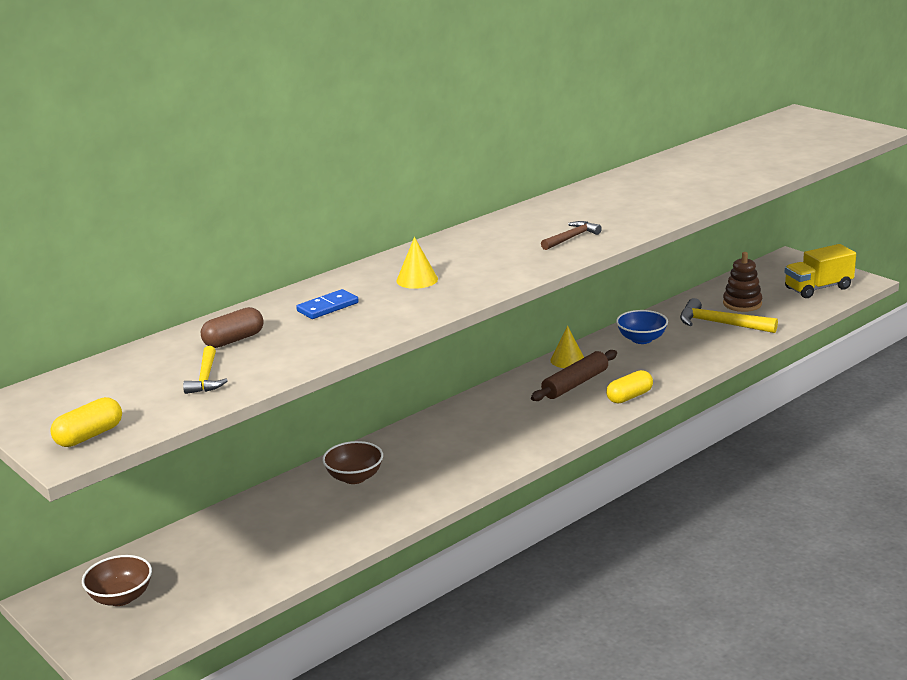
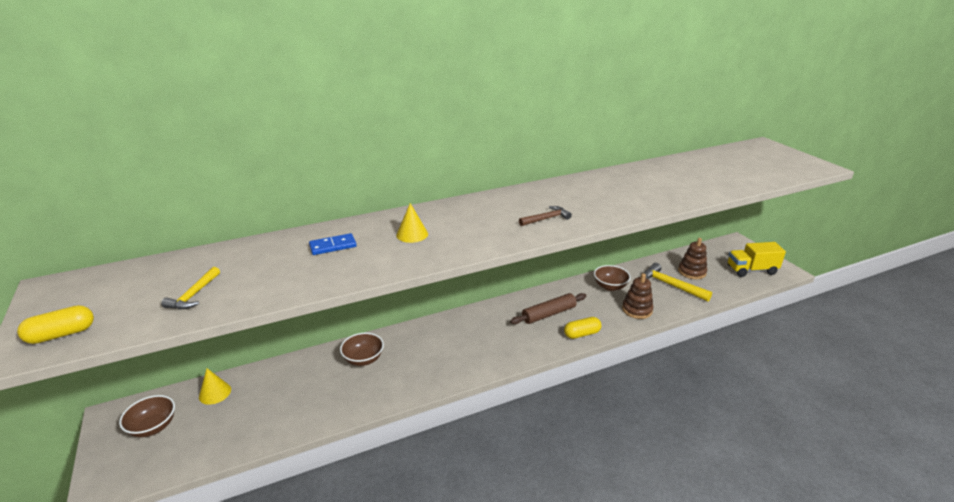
camera: 15 degrees right, 5 degrees up
(234, 340) = (246, 262): brown capsule -> none
(567, 360) = (552, 293): yellow cone -> yellow cone (215, 393)
(641, 339) = (610, 286): blue bowl -> brown bowl
(688, 358) = (637, 310): none -> brown stacking toy

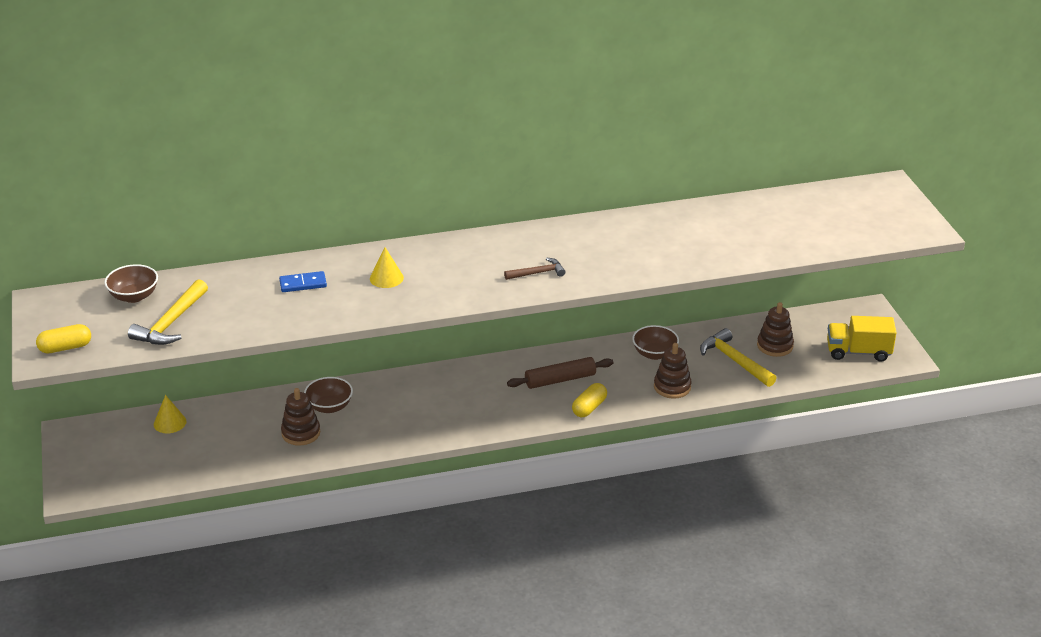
camera: 10 degrees right, 5 degrees up
(153, 427) = (111, 448): brown bowl -> brown bowl (134, 296)
(194, 295) = (171, 323): yellow hammer -> yellow hammer, size x1.65
(341, 387) = (301, 433): none -> brown stacking toy
(582, 334) = (589, 408): yellow capsule -> yellow capsule turned 45 degrees counterclockwise

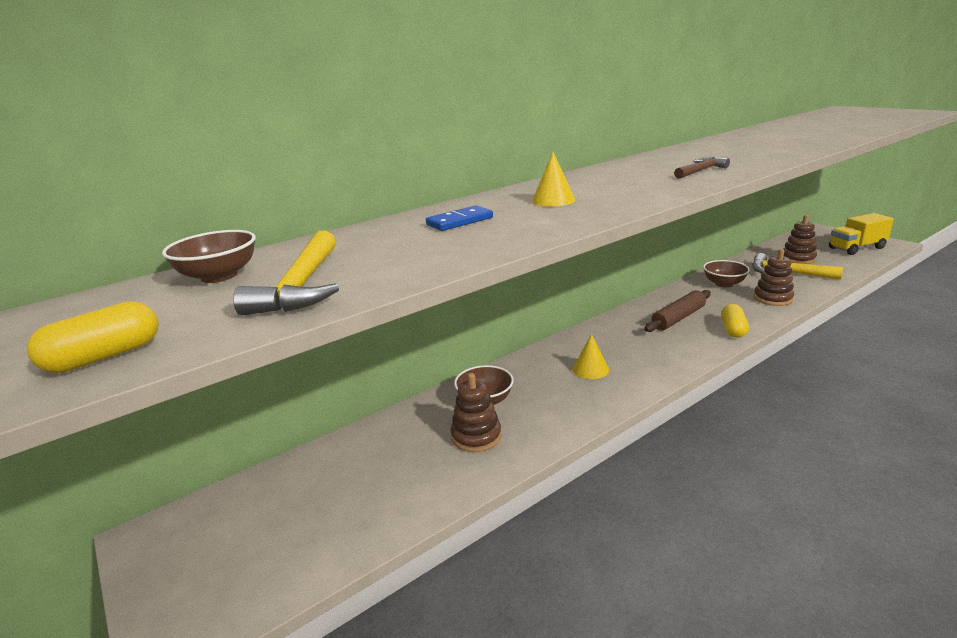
camera: 20 degrees left, 10 degrees down
(170, 423) = (296, 477): yellow cone -> yellow cone (590, 369)

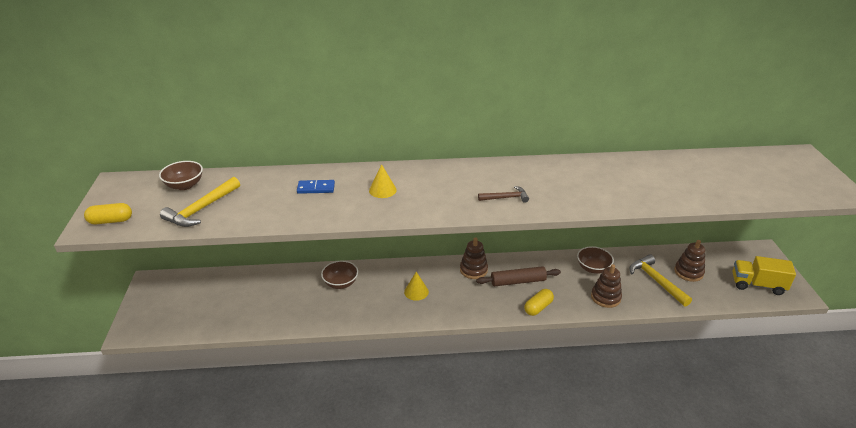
camera: 30 degrees right, 10 degrees up
(476, 436) = (313, 302): brown stacking toy -> brown stacking toy (473, 270)

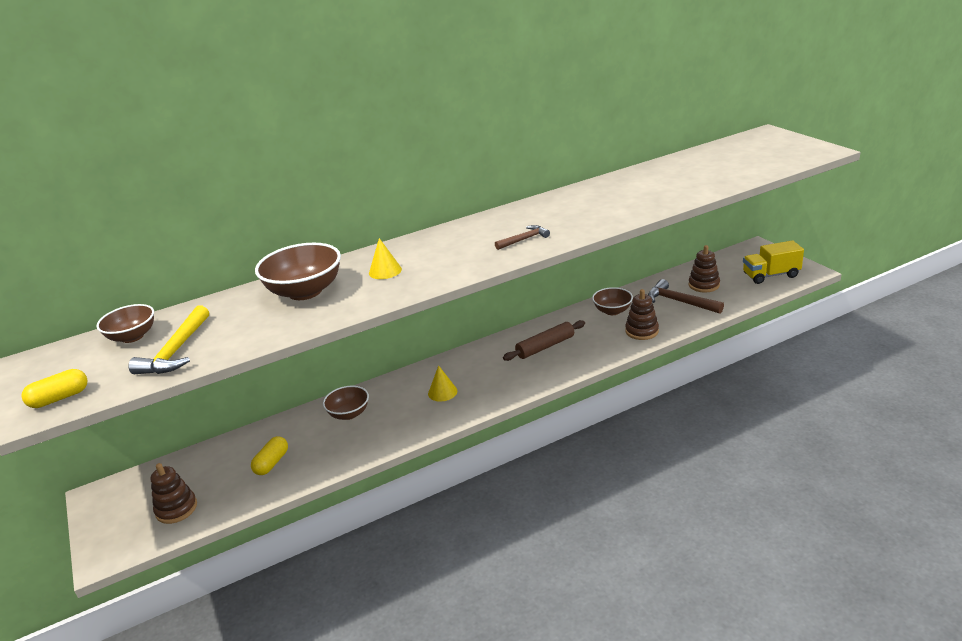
camera: 20 degrees left, 5 degrees down
(316, 188) = (305, 292): blue domino -> brown bowl
(473, 270) = (491, 352): brown stacking toy -> brown stacking toy (176, 509)
(538, 307) = (581, 362): yellow capsule -> yellow capsule (272, 463)
(656, 281) = (679, 302): yellow hammer -> brown hammer

